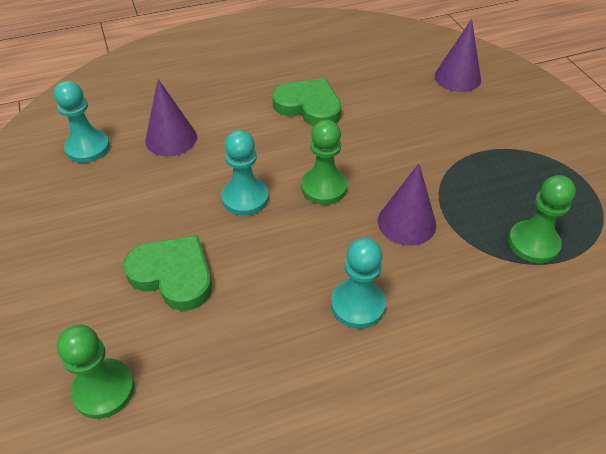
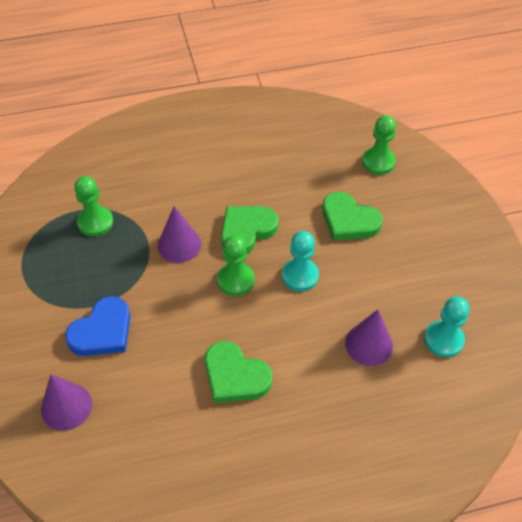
camera: 175 degrees left, 5 degrees up
(320, 248) = (246, 231): none -> green heart
(358, 305) = (229, 193): turquoise pawn -> none
(455, 130) = (102, 331): none -> blue heart

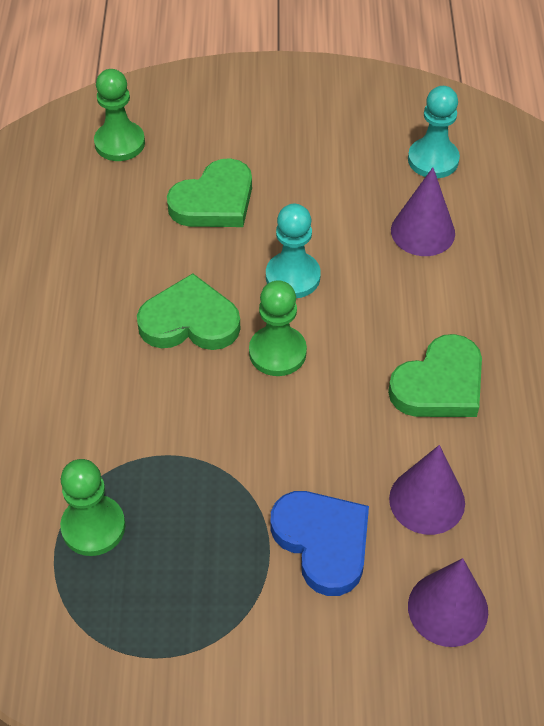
camera: 75 degrees left, 0 degrees up
(179, 245) = (186, 412): purple cone -> purple cone (427, 500)
(246, 231) = (190, 321): green heart -> green heart turned 120 degrees clockwise

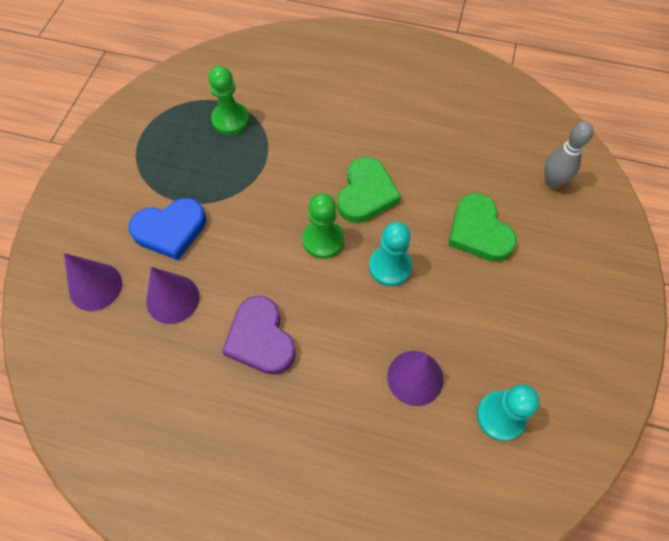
camera: 105 degrees right, 10 degrees up
(119, 143) = (552, 181): green pawn -> grey bowling pin
(439, 384) = (260, 339): green heart -> purple heart

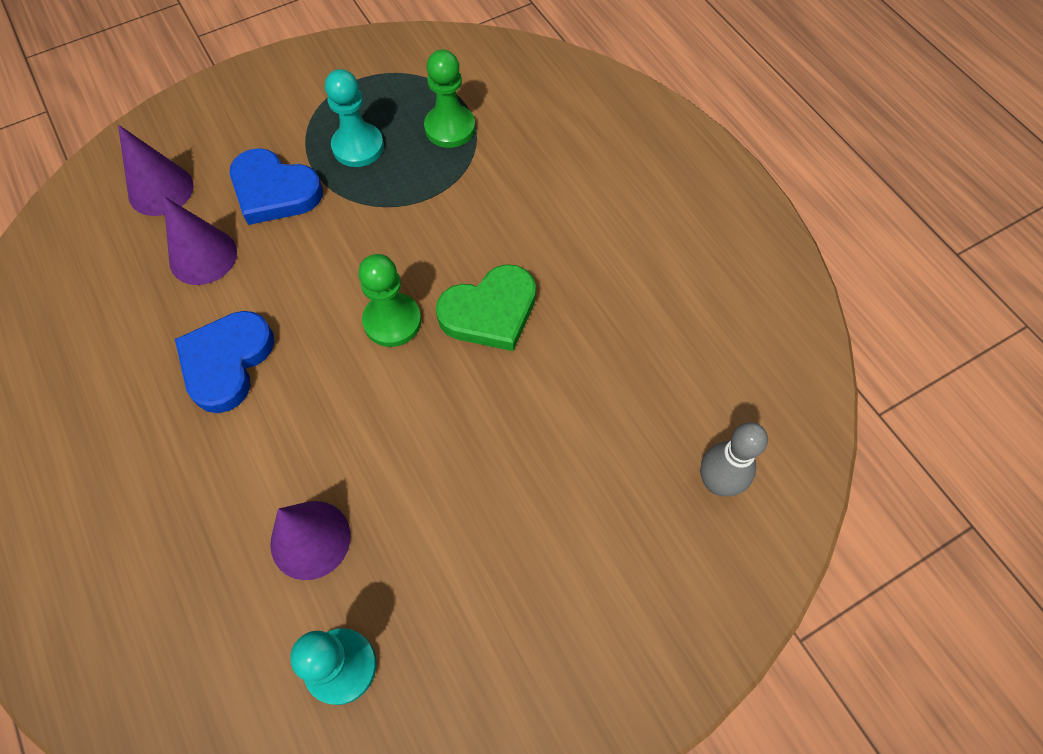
camera: 45 degrees right, 0 degrees up
(260, 339) = (227, 362): purple heart -> blue heart
(390, 266) = (422, 407): turquoise pawn -> turquoise pawn (358, 147)
(479, 231) = (559, 458): green heart -> none

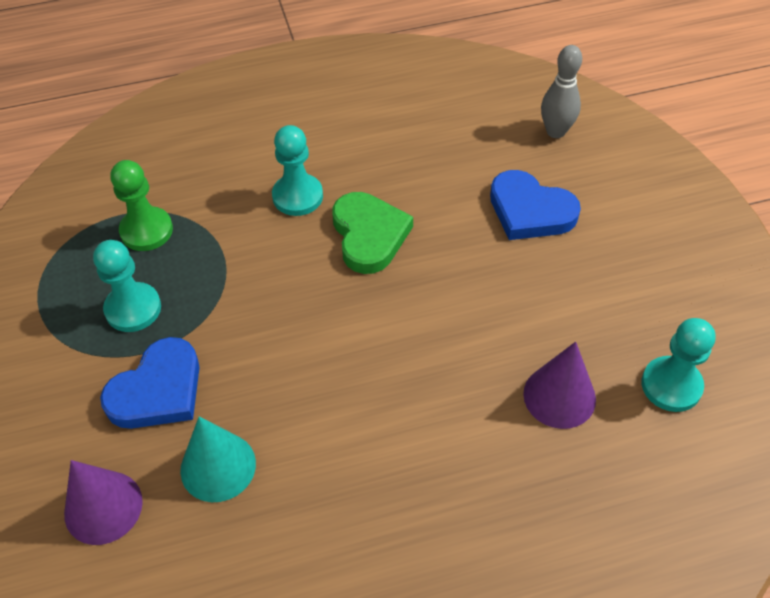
camera: 75 degrees left, 10 degrees down
(203, 256) = (218, 466): purple cone -> turquoise cone
(227, 362) = (359, 451): blue heart -> blue heart (530, 211)
(392, 321) = (355, 307): green pawn -> none
(526, 235) = (297, 196): none -> turquoise pawn

